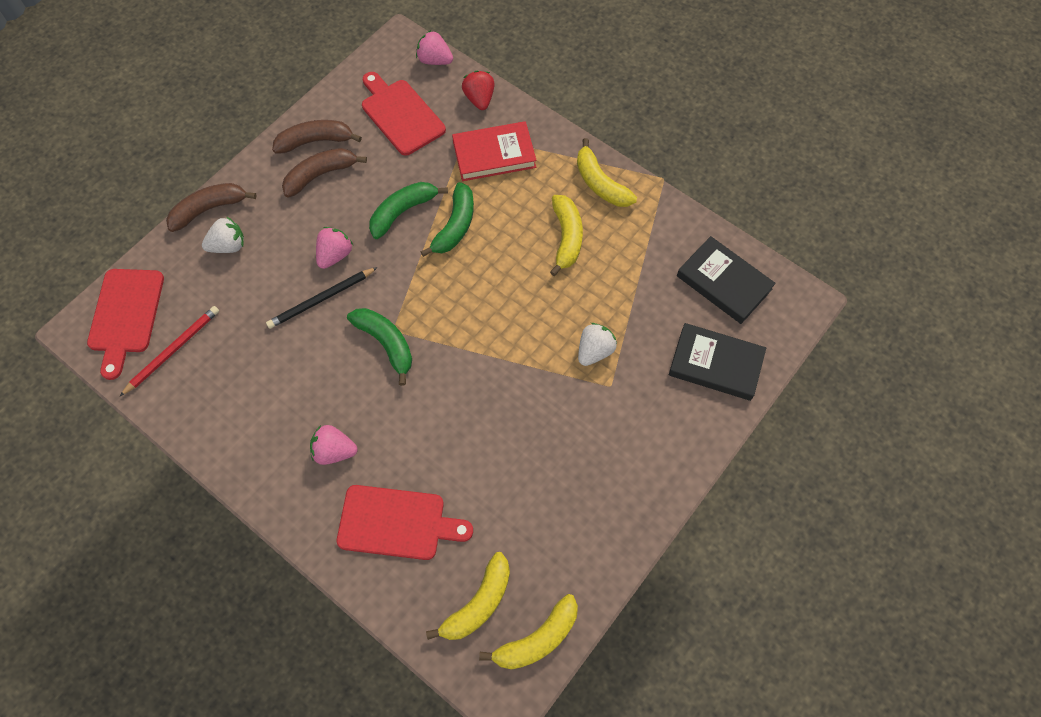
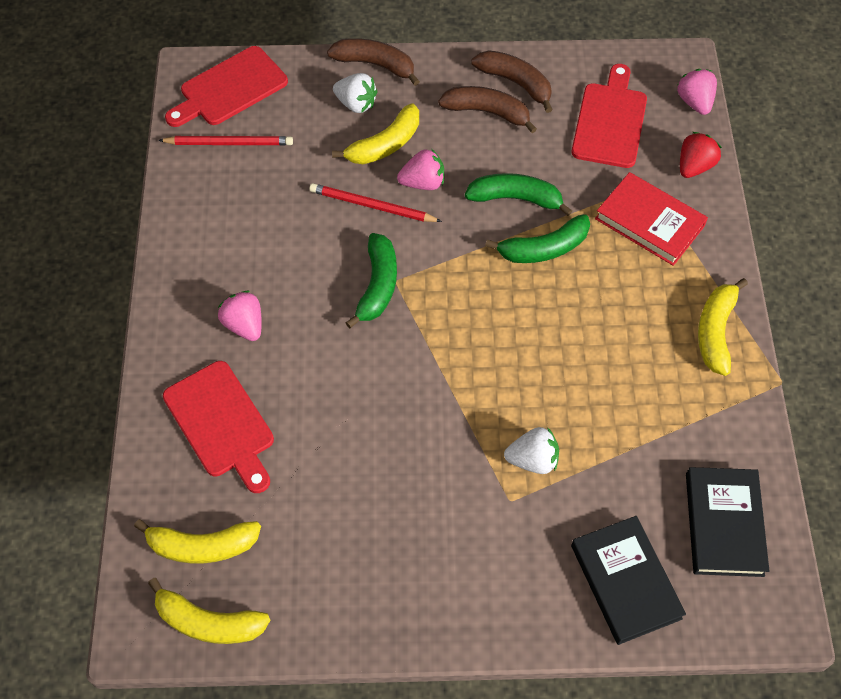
camera: 50 degrees right, 5 degrees down
(321, 299) = (372, 206): black pencil -> red pencil
(566, 238) = (626, 347): yellow banana -> yellow banana (385, 145)

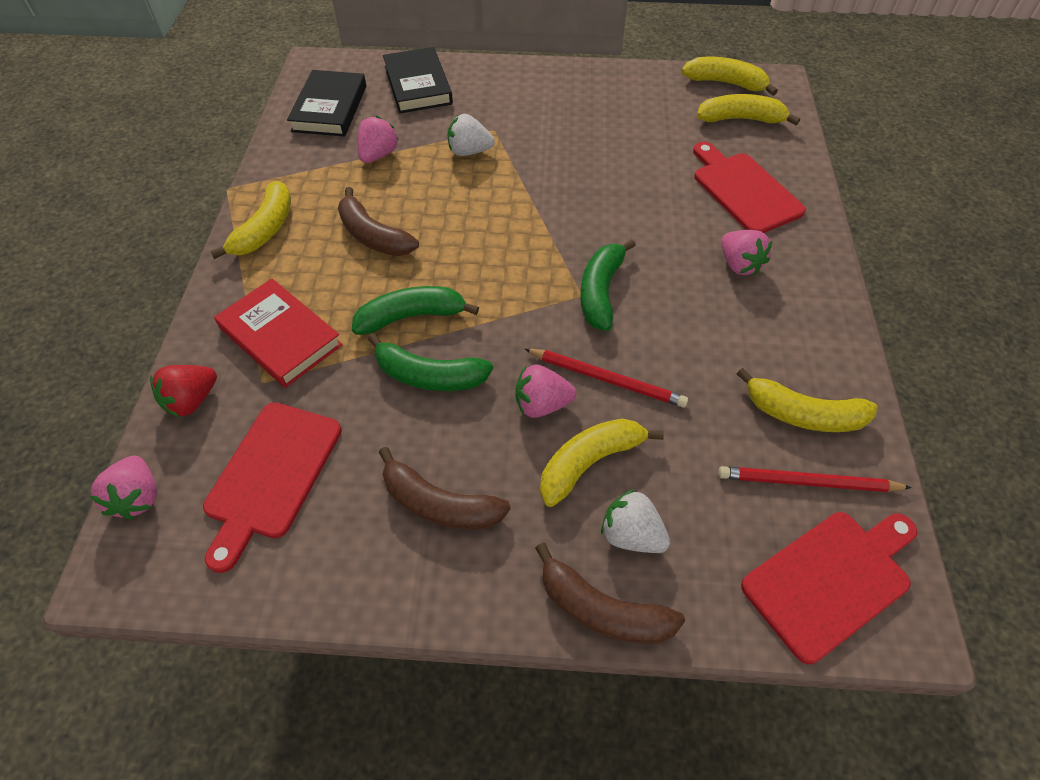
camera: 175 degrees left, 5 degrees down
(220, 190) = (802, 414): none -> yellow banana
(515, 83) = (386, 553): brown banana -> brown banana (373, 236)
(636, 445) = (378, 155): none -> pink strawberry

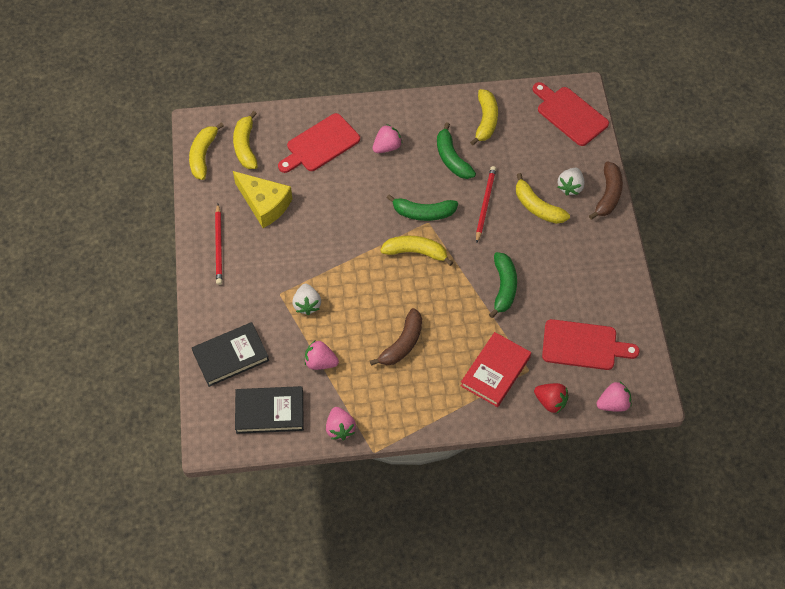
camera: 100 degrees left, 5 degrees up
(265, 229) = (409, 411): yellow banana -> yellow banana (416, 252)
(411, 316) = (464, 306): green banana -> green banana (452, 158)
(439, 504) = (577, 266): brown banana -> none
(542, 404) = (508, 231): pink strawberry -> pink strawberry (340, 428)
(640, 128) = (264, 204): none -> yellow cheese
(808, 482) = (524, 120): red pencil -> red pencil (219, 246)

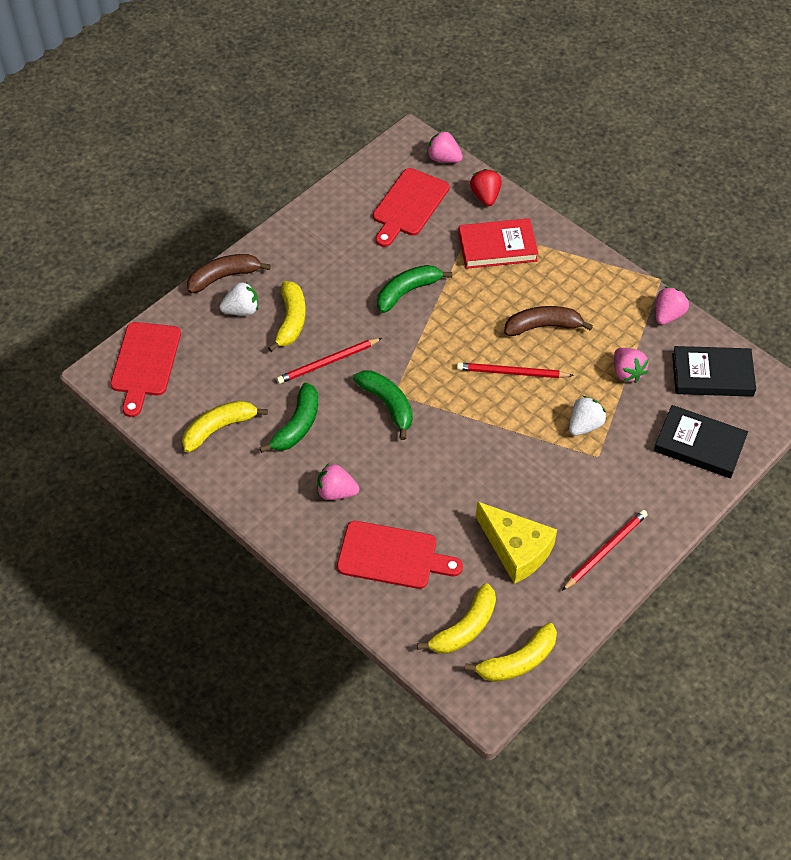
camera: 130 degrees left, 5 degrees down
(264, 204) = (516, 549): yellow cheese -> yellow cheese turned 135 degrees clockwise
(269, 411) = (712, 375): black book -> black book turned 45 degrees counterclockwise
(383, 296) = (512, 373): none -> red pencil
(416, 252) = (438, 380): yellow banana -> none
(583, 345) = (409, 205): red cutting board -> red cutting board turned 120 degrees counterclockwise

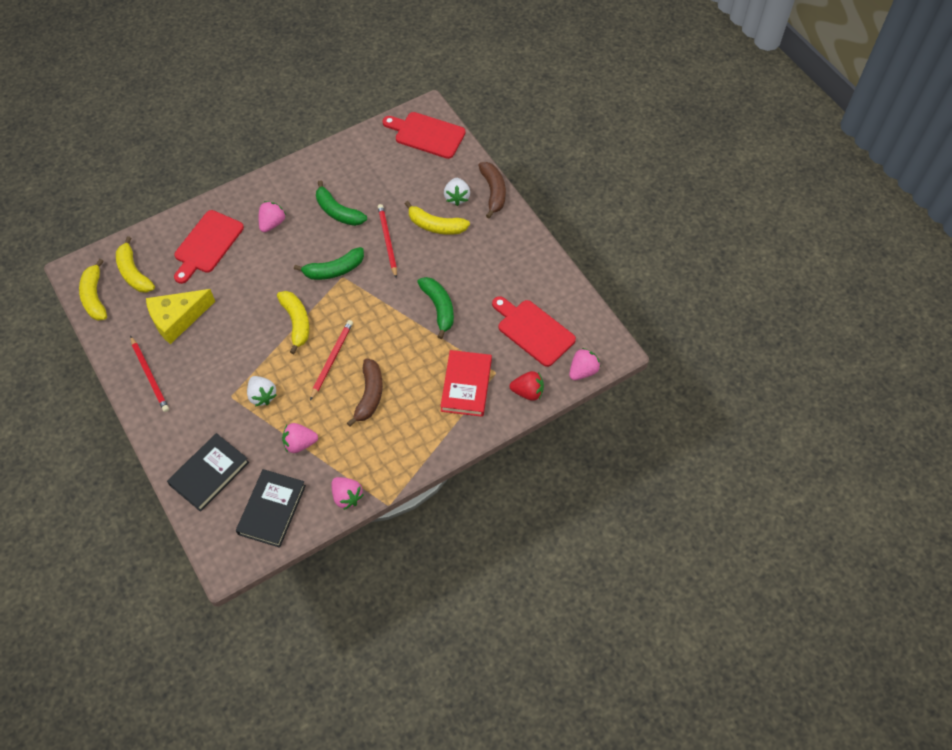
camera: 105 degrees right, 5 degrees up
(219, 428) = (353, 167): yellow banana -> yellow banana (296, 322)

